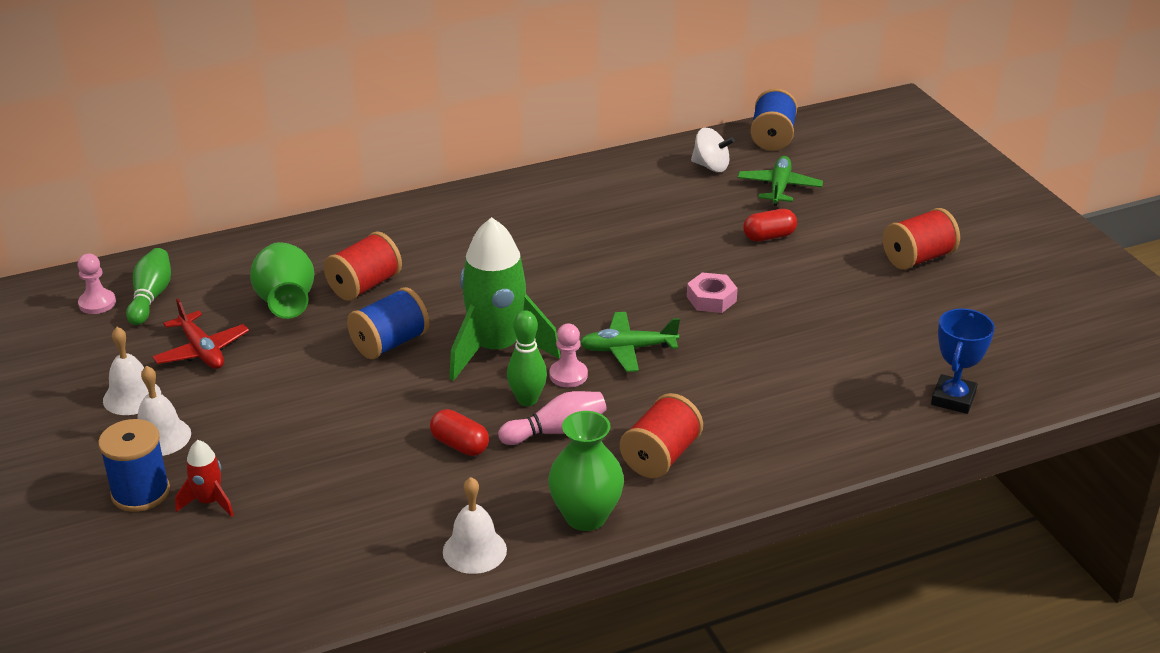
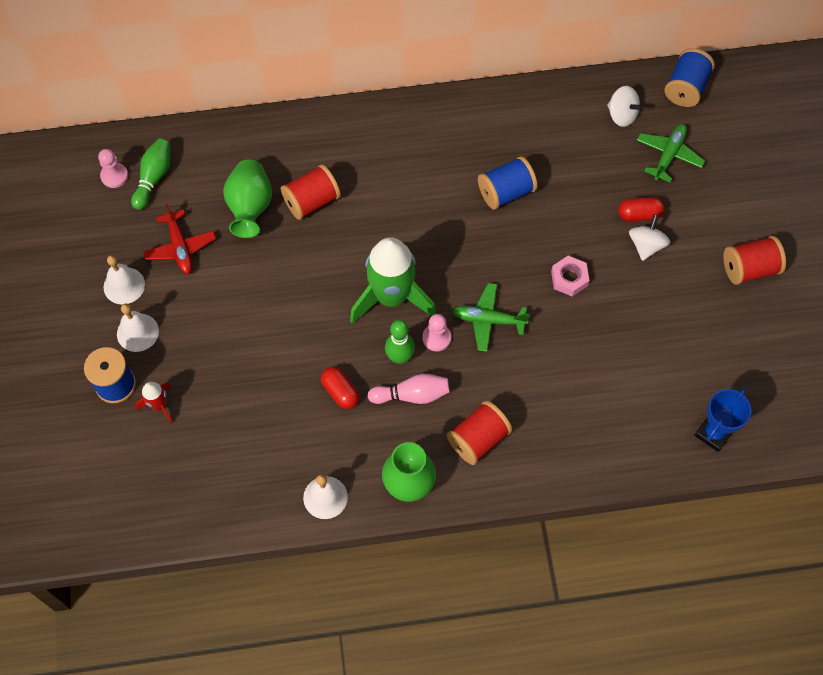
camera: 15 degrees right, 30 degrees up
(390, 343) = (316, 271): blue spool -> blue spool (506, 192)
(789, 258) = (646, 245): none -> white spinning top

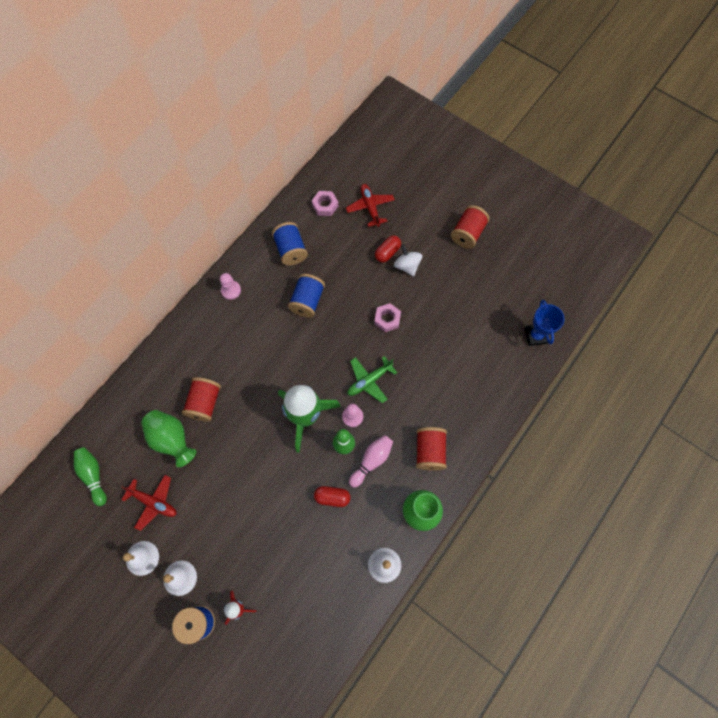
camera: 45 degrees left, 5 degrees up
(114, 176) = (66, 497): pink pawn -> pink pawn (231, 290)
(622, 115) = (325, 205): white spinning top -> pink nut
(668, 155) = (370, 207): green plane -> red plane
(686, 88) = (342, 163): blue spool -> blue spool (291, 250)

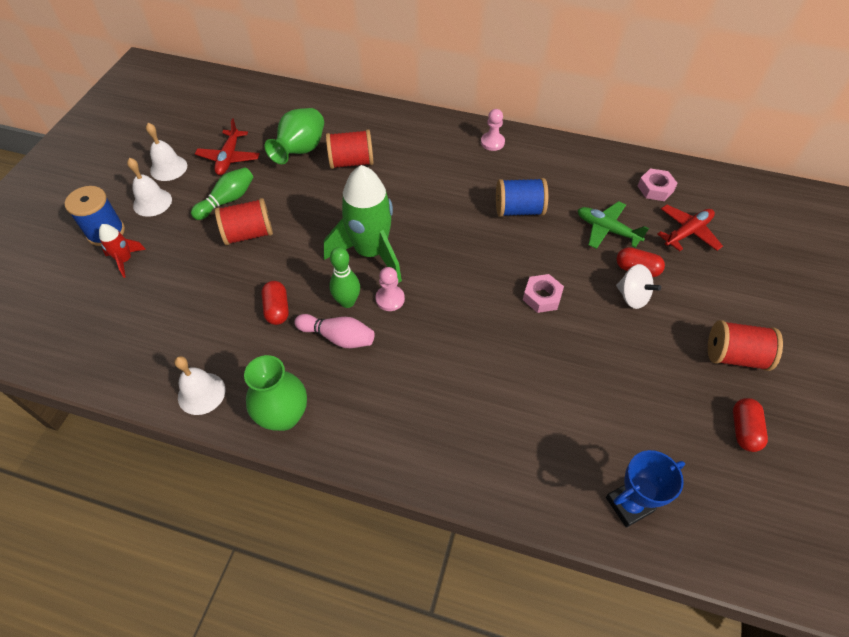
camera: 70 degrees right, 15 degrees down
(93, 475) = (245, 109): green bowling pin -> green bowling pin (227, 200)
(291, 250) = (574, 176): blue spool -> none
(369, 381) = (446, 302): green plane -> green plane (607, 230)
(407, 266) = (632, 297): white spinning top -> white spinning top turned 90 degrees clockwise
(429, 451) = (375, 402): red spool -> red spool (249, 234)
(513, 256) = (743, 430): none -> red capsule

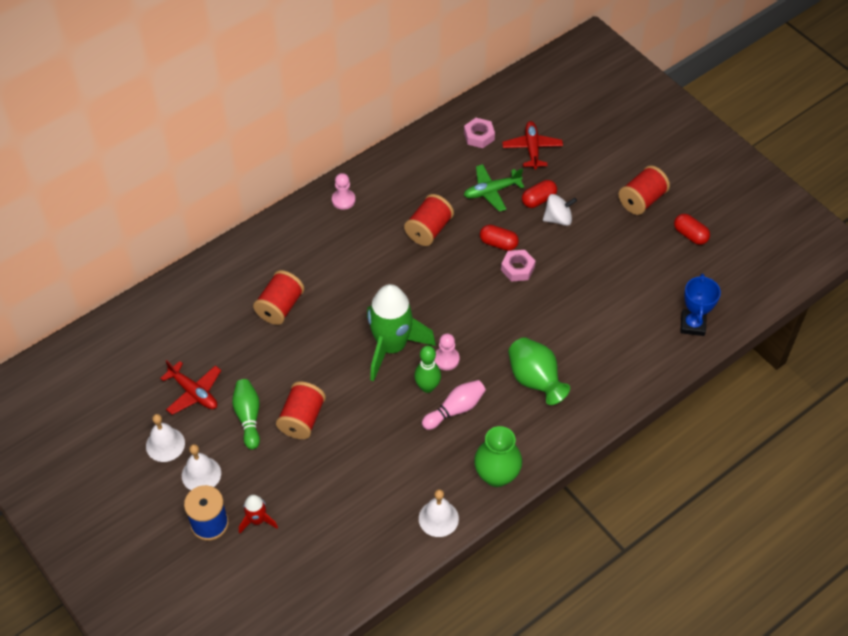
camera: 55 degrees left, 0 degrees up
(277, 309) = (398, 435): red capsule -> red capsule (498, 243)
(300, 150) = (232, 335): green vase -> green vase (535, 380)
(519, 210) = (429, 230): blue spool -> red spool

